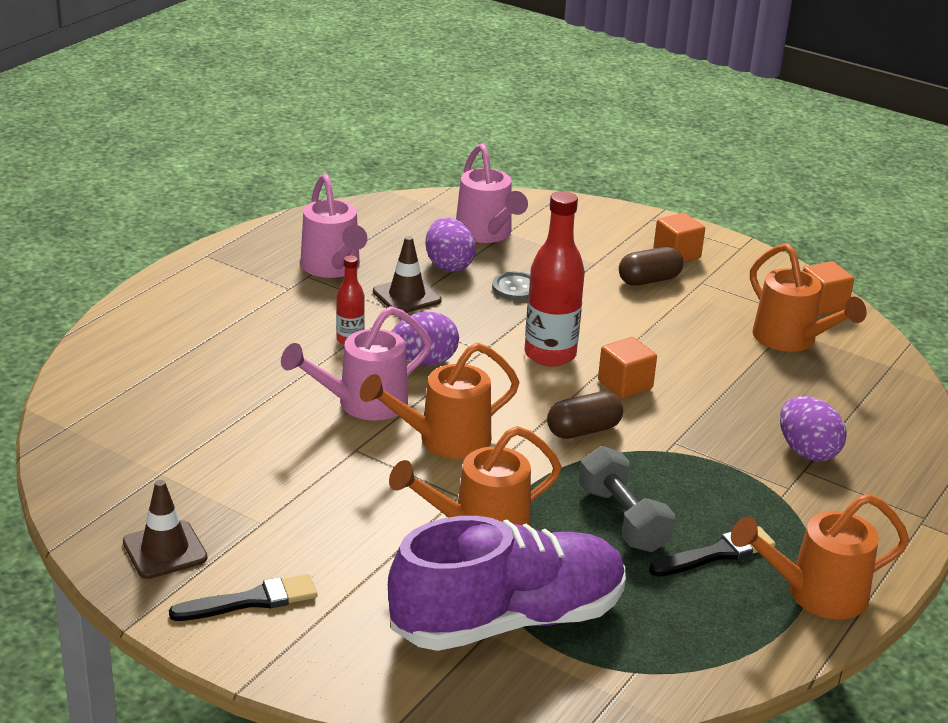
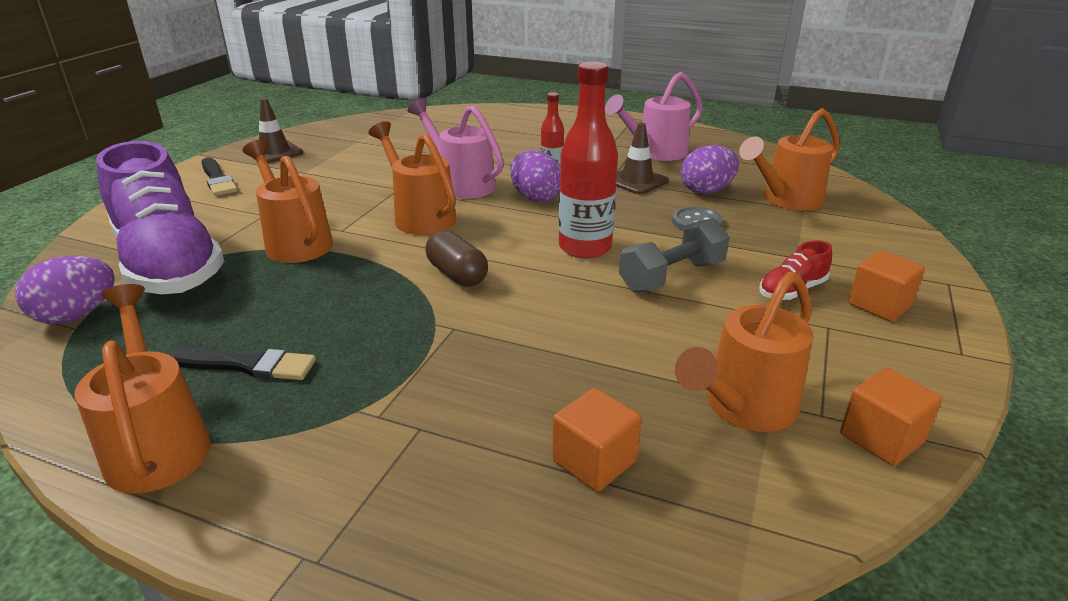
camera: 80 degrees right, 0 degrees up
(486, 234) = (786, 200): pink watering can -> orange watering can
(622, 519) = (309, 306): grey dumbbell -> grey dumbbell (672, 276)
(625, 384) = (553, 291): orange cube -> orange cube (594, 461)
(649, 280) = (792, 290): brown capsule -> red shoe
(716, 554) = (246, 365): black brush -> black brush turned 45 degrees counterclockwise
(807, 451) = (464, 429): purple egg -> purple egg (77, 315)

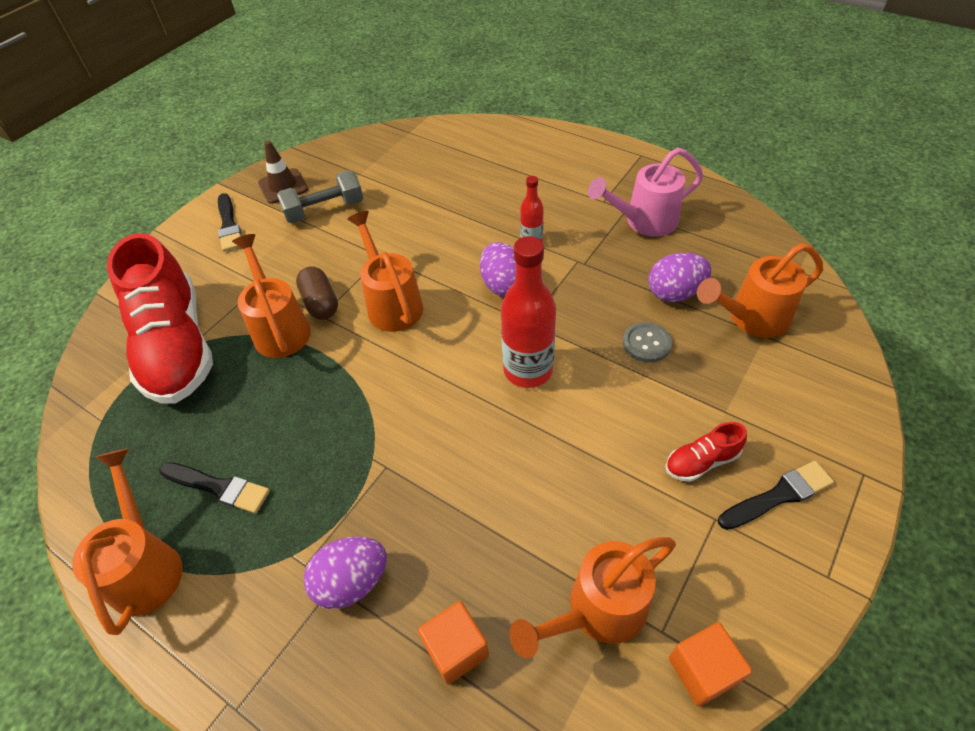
camera: 15 degrees right, 20 degrees up
(77, 315) = (103, 404): purple egg -> purple egg (352, 582)
(169, 264) = (176, 346): purple shoe -> red shoe
(457, 275) = (405, 394): brown capsule -> brown capsule (320, 303)
(461, 184) = (440, 255): pink watering can -> none
(636, 181) = (609, 269): brown traffic cone -> none
(672, 276) = (595, 424): grey dumbbell -> grey dumbbell (324, 210)
(879, 305) = (778, 495): orange cube -> black brush

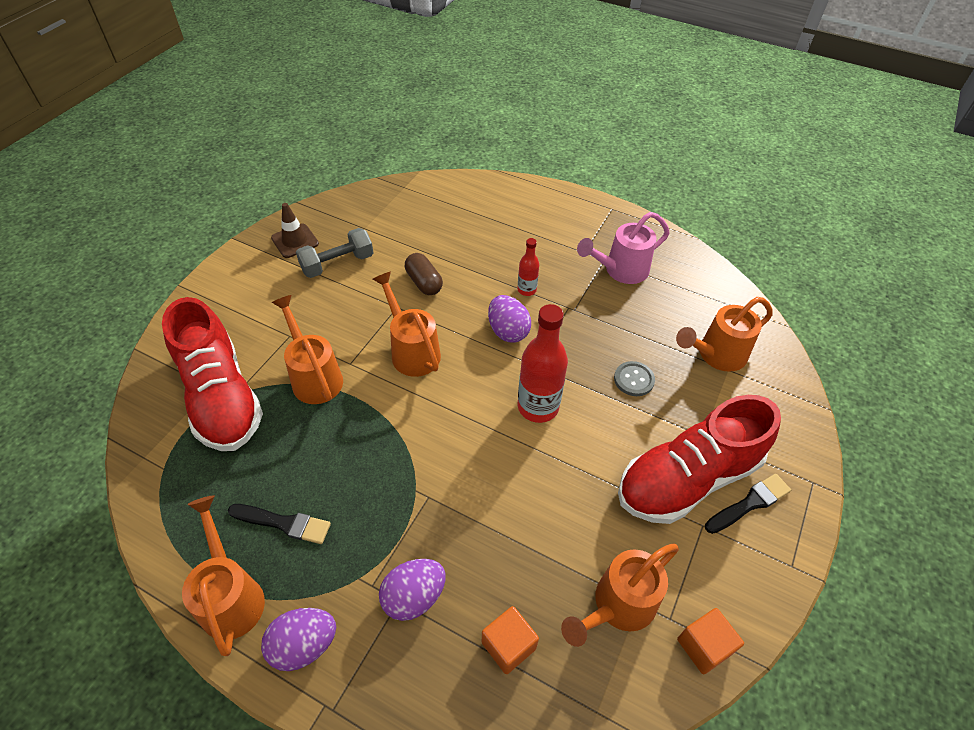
camera: 10 degrees left, 0 degrees up
(229, 225) = (250, 280): black brush -> none
(320, 303) = (348, 352): brown capsule -> brown capsule (424, 282)
(674, 293) = (652, 334): purple egg -> purple egg (304, 645)
(701, 461) = (687, 479): red shoe -> red shoe, size x2.48

